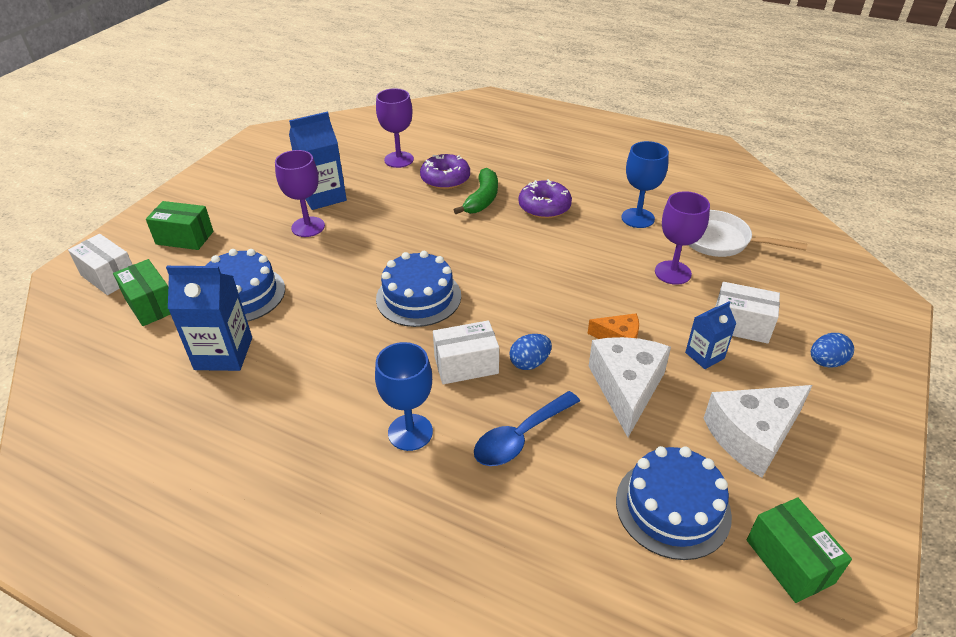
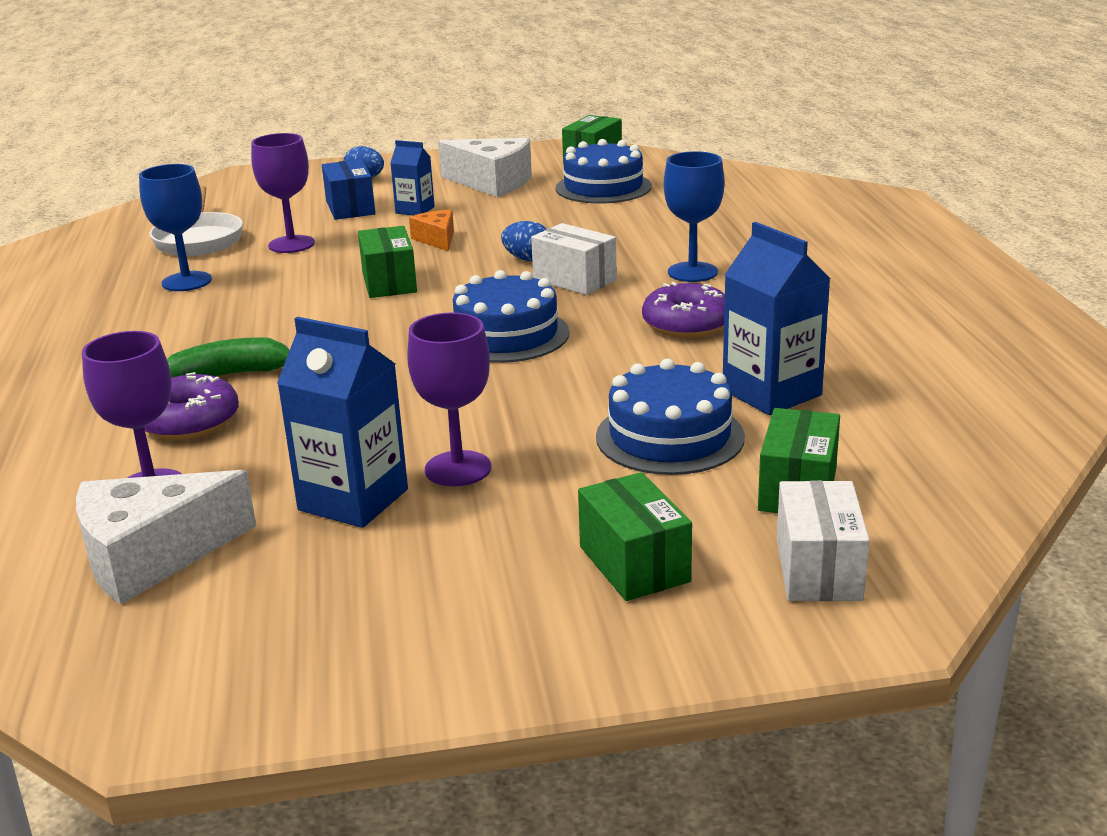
camera: 125 degrees left, 15 degrees down
(520, 437) = (622, 238): blue spoon -> none
(544, 207) = (210, 333): purple donut -> purple donut (686, 324)
(553, 286) = (389, 282): none -> green box
(626, 388) = (502, 223): white cheese -> white cheese (152, 556)
(740, 325) = (350, 208): white box -> blue box

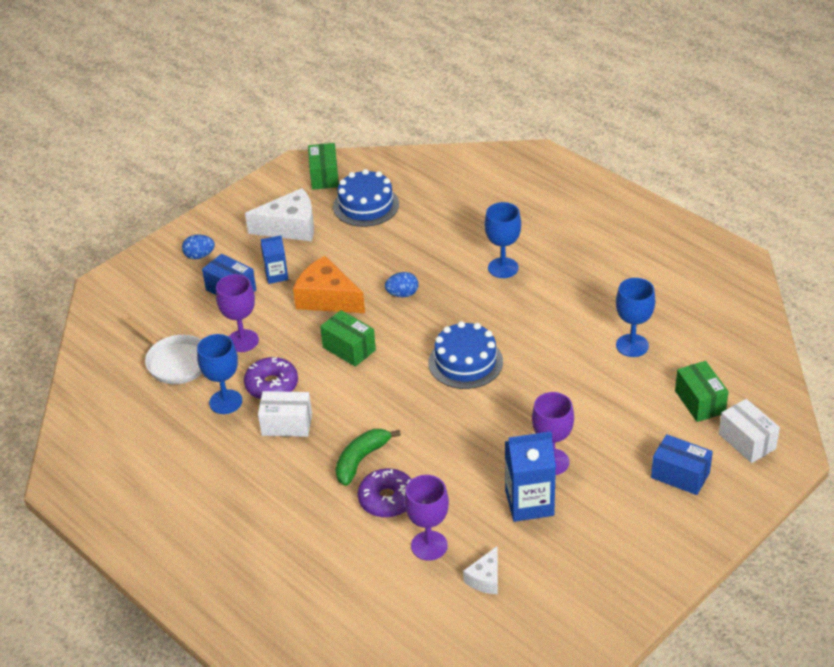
camera: 35 degrees left, 15 degrees up
(152, 556) = (485, 578): white cheese -> white cheese, size x0.55
(437, 239) = (327, 298): orange cheese -> orange cheese, size x1.83
(574, 280) = (449, 301): white box -> white box (287, 424)
(634, 564) = (680, 475): green box -> blue box
(669, 437) = (618, 396): blue cake -> none
(686, 324) = (544, 313): purple donut -> purple donut (272, 385)
(771, 393) = (632, 345): blue carton -> blue goblet

